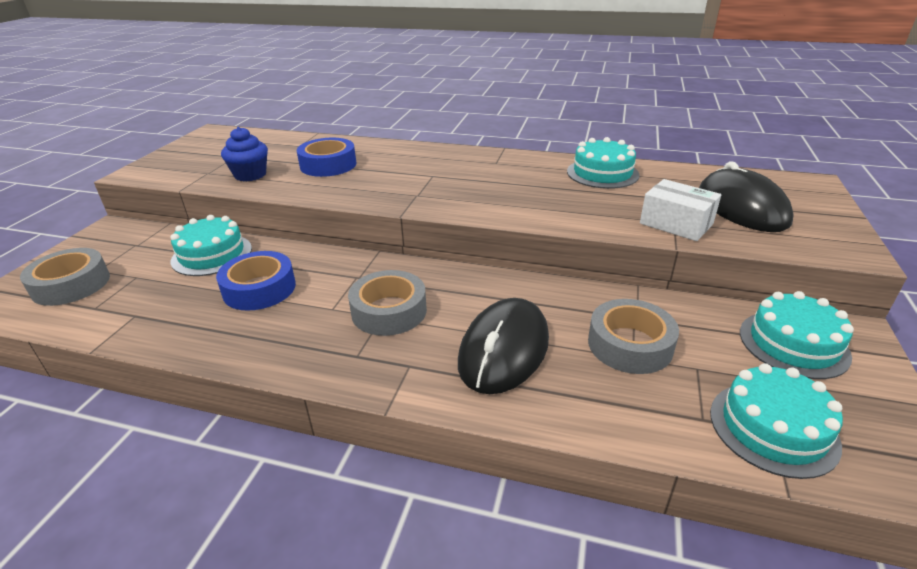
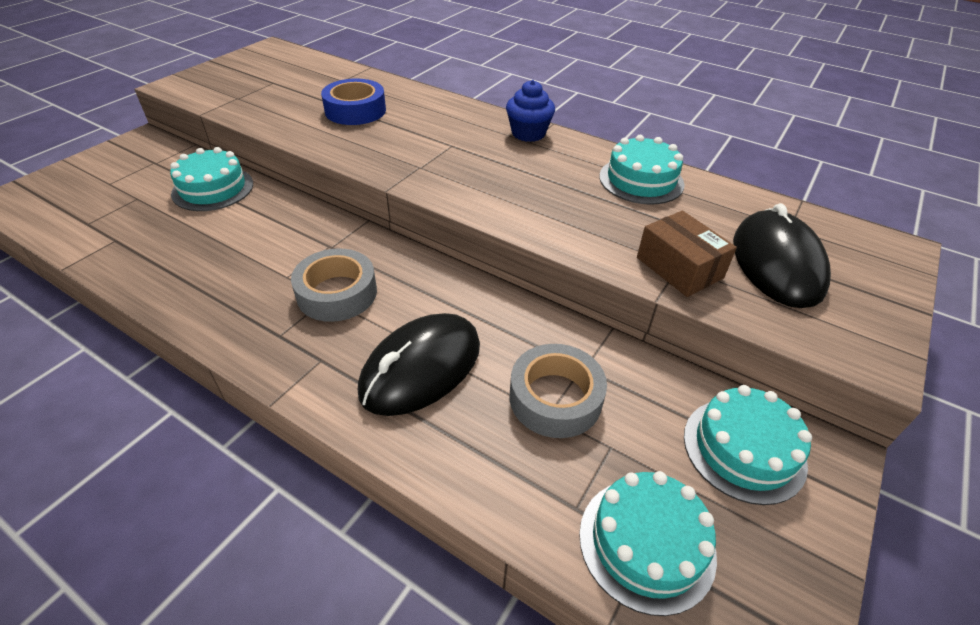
camera: 15 degrees right, 10 degrees up
(71, 284) = (81, 194): grey tape -> none
(250, 175) = (274, 108): blue cupcake -> blue cupcake (528, 133)
(259, 289) = (234, 237): blue tape -> none
(676, 224) = (679, 268): white box -> brown box

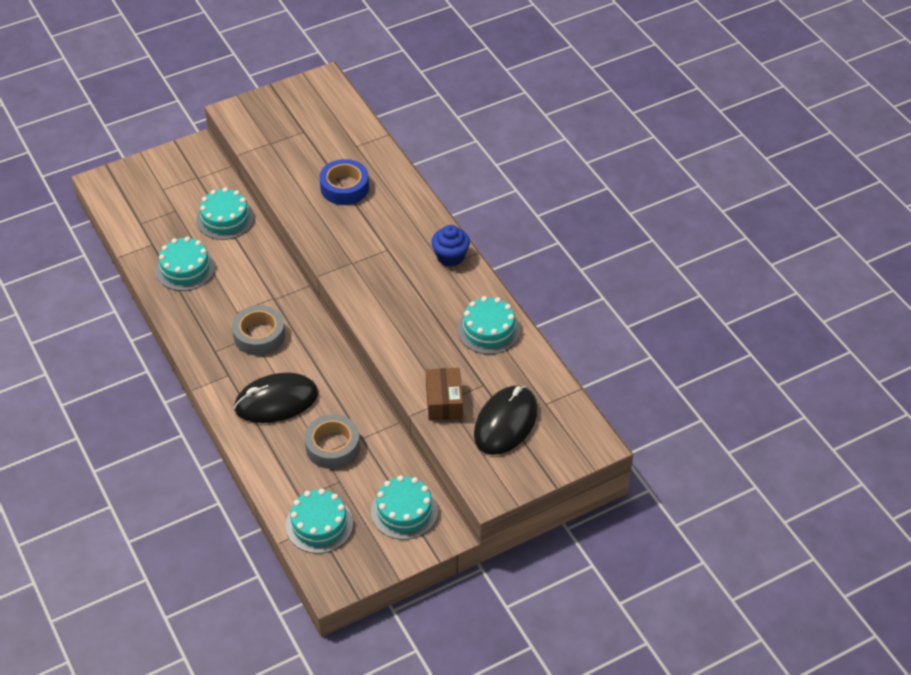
camera: 30 degrees right, 5 degrees up
(180, 252) = (185, 268): none -> turquoise cake

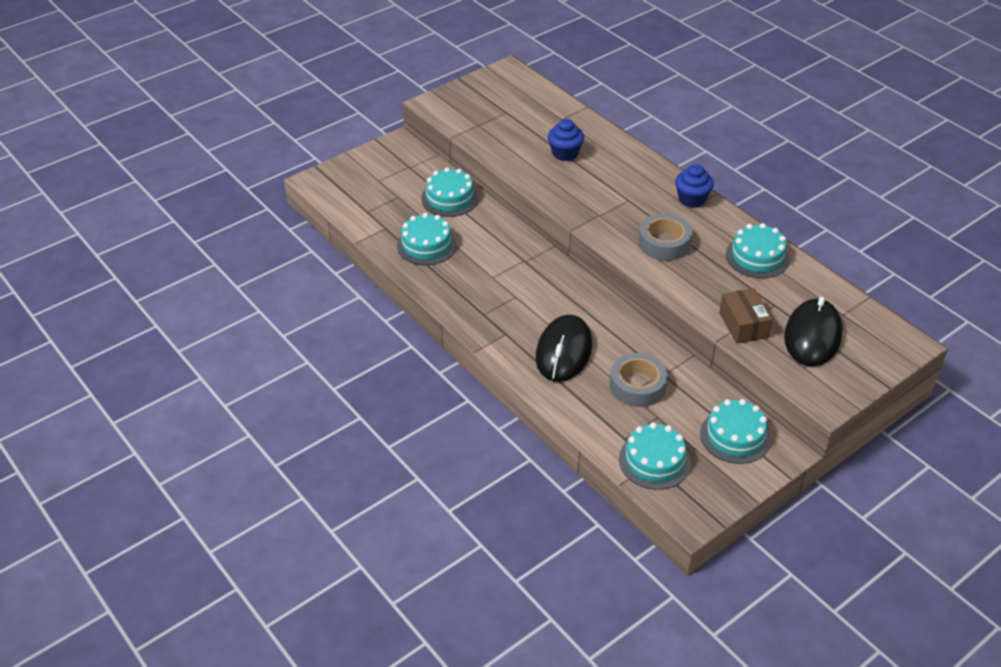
camera: 10 degrees left, 5 degrees down
(259, 335) = (523, 295): grey tape -> grey tape (664, 243)
(276, 401) = (564, 351): black mouse -> black mouse turned 45 degrees counterclockwise
(344, 187) = (565, 153): blue tape -> blue cupcake

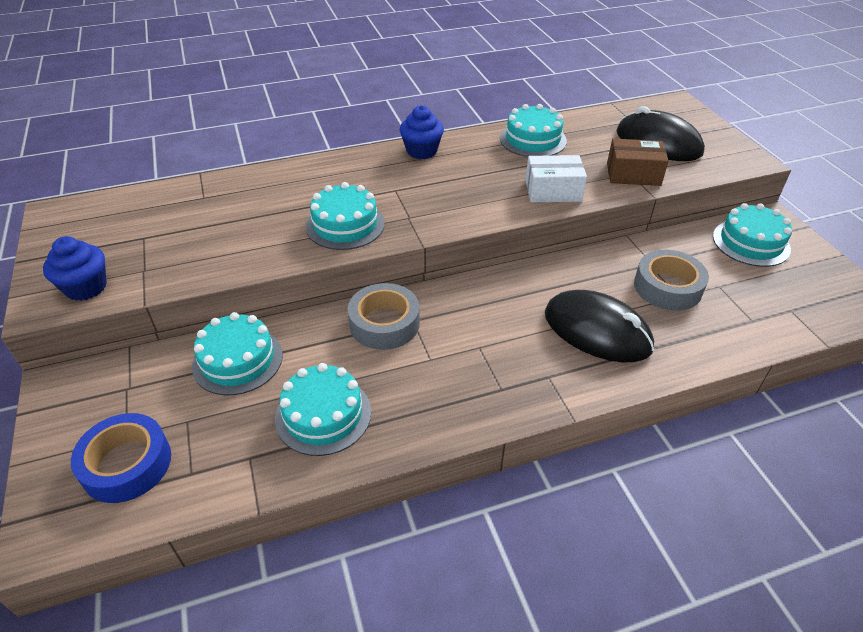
camera: 70 degrees left, 0 degrees up
(362, 188) = (127, 464): none -> blue tape
(565, 153) = (273, 212): blue cupcake -> blue cupcake (86, 287)
(654, 461) = (788, 308): turquoise cake -> turquoise cake (345, 225)
(664, 243) = (484, 186): grey tape -> grey tape (384, 323)
(684, 281) = (553, 191): none -> white box

